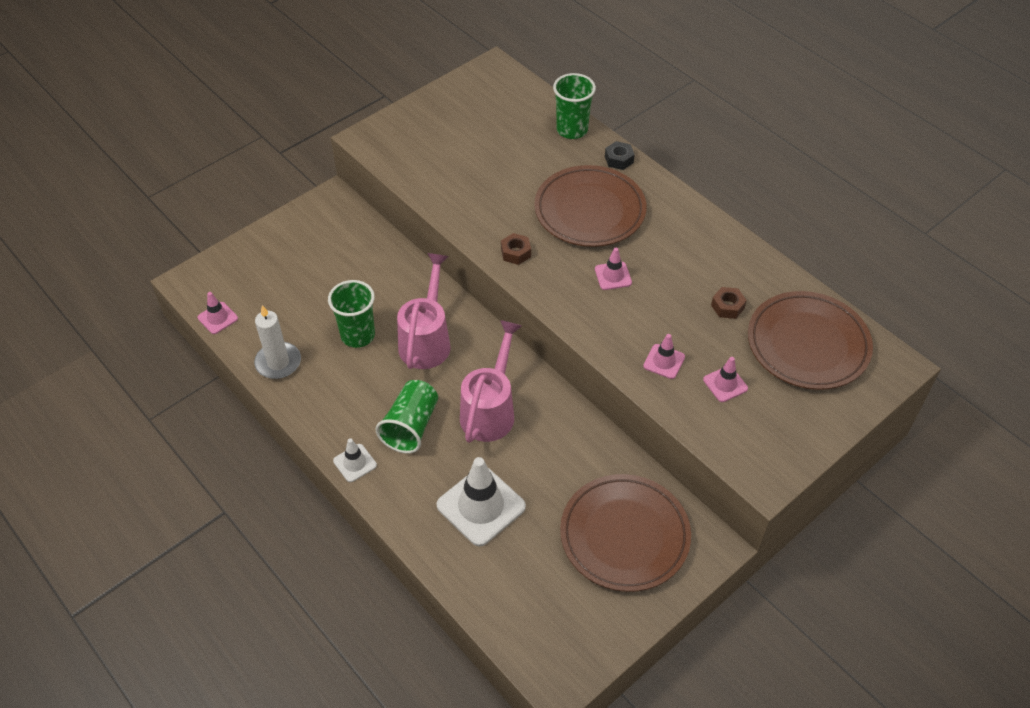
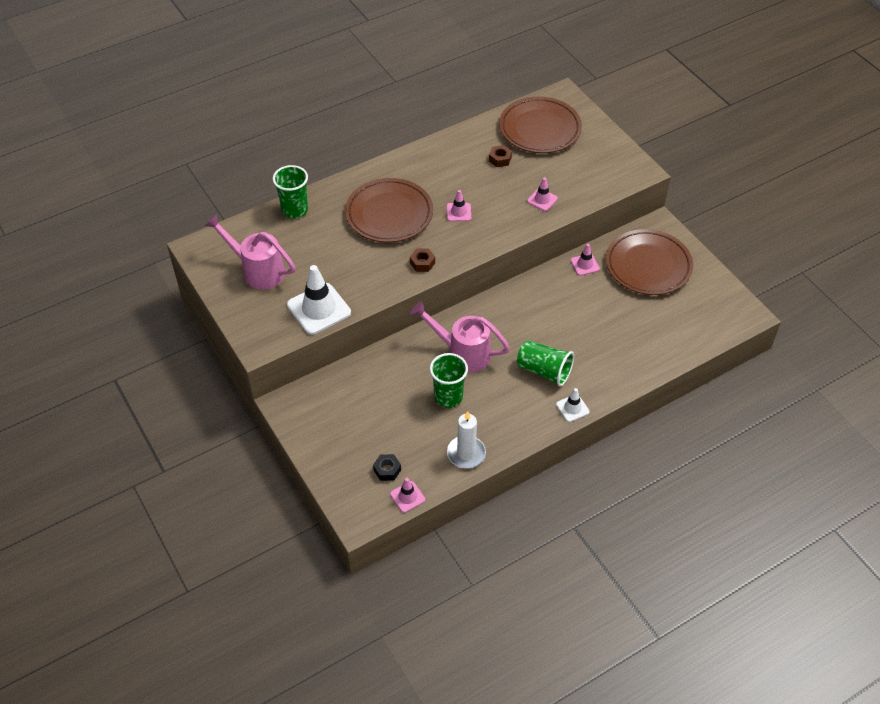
camera: 80 degrees left, 0 degrees up
(481, 506) = (618, 337): white traffic cone -> white traffic cone (319, 309)
(490, 410) = (536, 322): pink watering can -> pink watering can (257, 270)
(619, 159) = (338, 188): black nut -> black nut (387, 470)
(725, 384) = (566, 174): pink traffic cone -> pink traffic cone (585, 265)

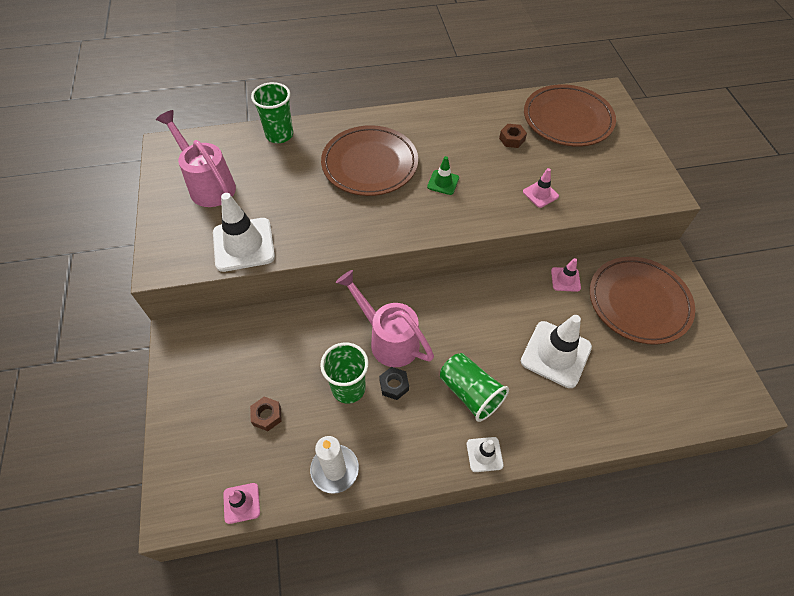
camera: 20 degrees right, 5 degrees up
(387, 470) = (237, 457): black nut -> black nut (394, 385)
(422, 263) = (378, 226): brown nut -> brown nut (267, 415)
(458, 212) = (443, 182): pink traffic cone -> green traffic cone
(598, 323) = (556, 354): none -> white traffic cone

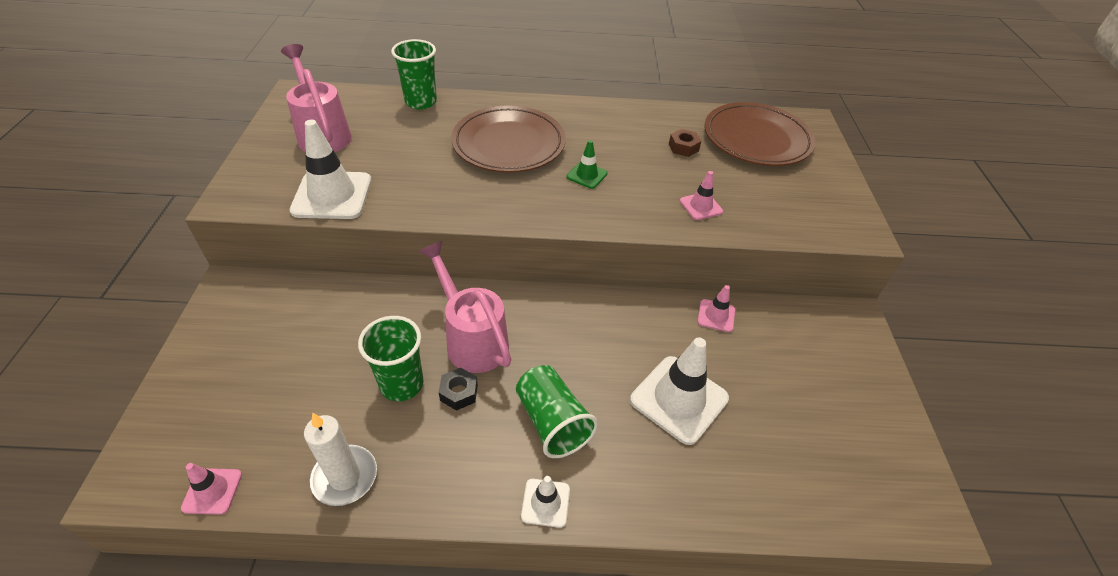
camera: 10 degrees right, 10 degrees down
(267, 415) = (290, 394): brown nut -> none
(638, 302) = (805, 360): brown plate -> none

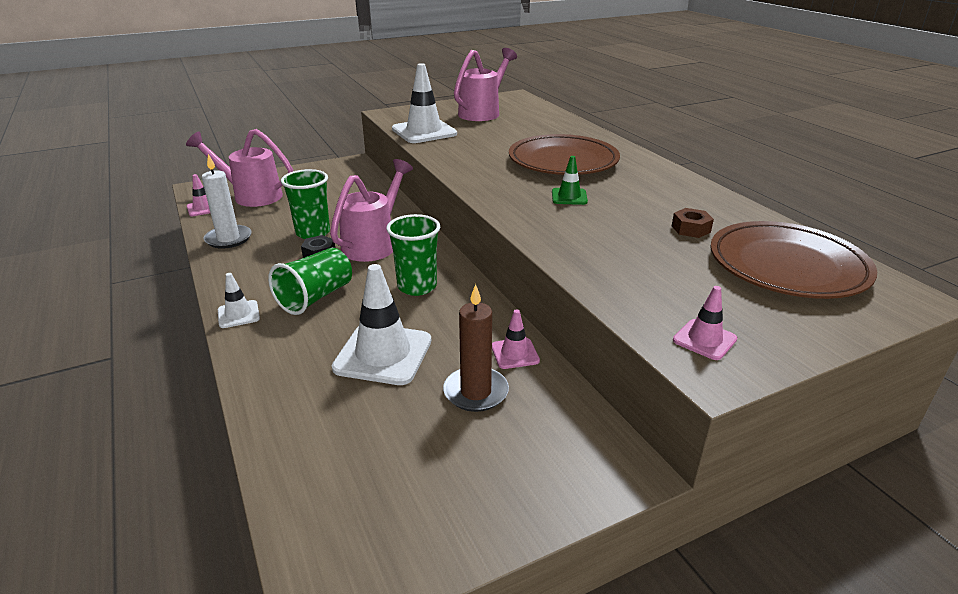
camera: 65 degrees right, 15 degrees down
(226, 422) = (251, 196): none -> pink watering can
(421, 102) = (566, 124): green cup -> green cup (417, 286)
(700, 206) = (603, 256): pink traffic cone -> pink traffic cone (704, 340)
(754, 358) = (476, 392): none -> brown candle

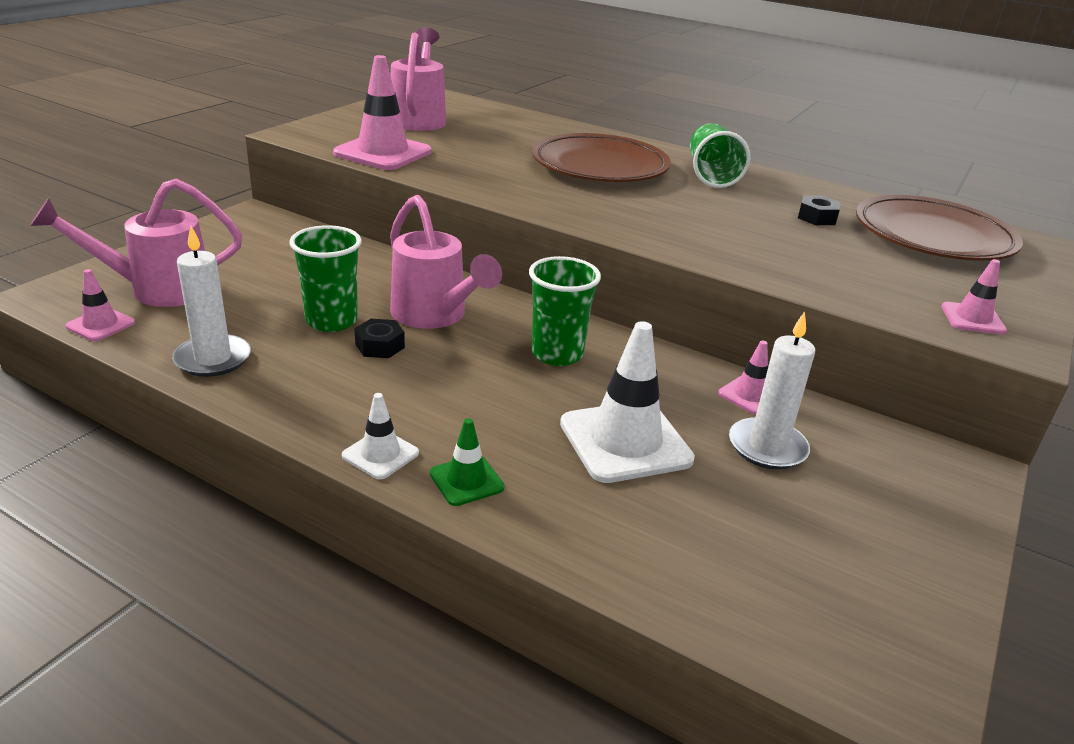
camera: 35 degrees left, 0 degrees up
(315, 297) = (453, 401): green cup -> green cup (711, 175)
(374, 244) = (434, 316): pink watering can -> pink watering can turned 150 degrees clockwise
(424, 132) = (383, 153): white traffic cone -> pink traffic cone
(476, 392) = (767, 447): brown candle -> white candle
(569, 197) = (665, 206): green traffic cone -> green traffic cone (466, 480)
(691, 229) = (817, 217): brown nut -> black nut

